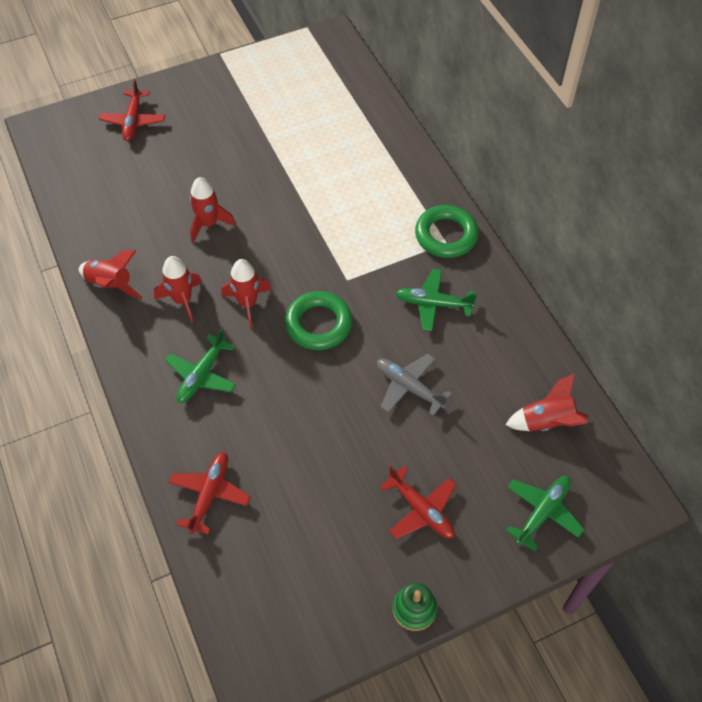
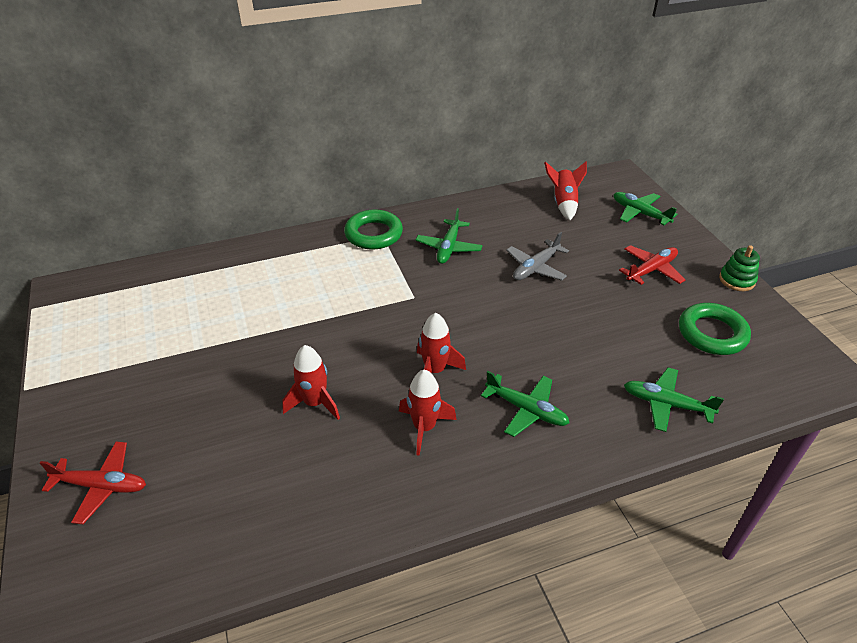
camera: 85 degrees left, 15 degrees down
(111, 285) = (391, 503): red rocket -> none
(210, 494) = (666, 404): red plane -> green plane
(318, 324) = (465, 319): green ring -> green ring (712, 333)

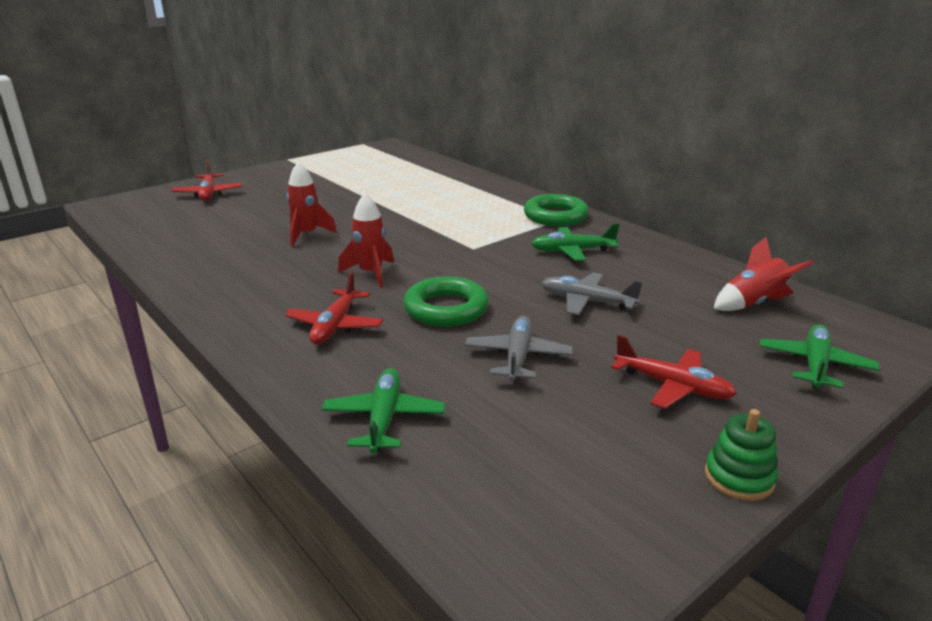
camera: 70 degrees right, 15 degrees down
(424, 427) = (293, 280): red rocket -> none
(526, 410) = (335, 326): green plane -> red plane
(602, 322) = (518, 357): none -> grey plane
(712, 333) = (564, 453): green ring -> green ring (446, 309)

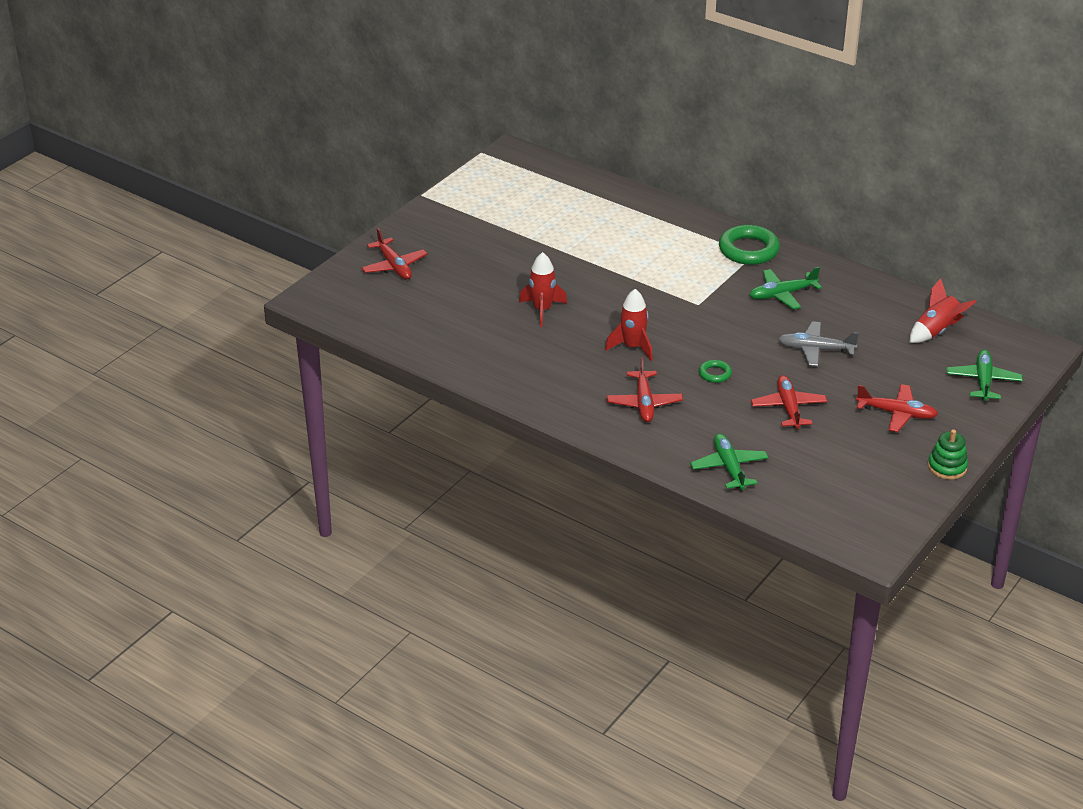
camera: 15 degrees left, 10 degrees up
(446, 309) = (715, 374): green ring -> green ring, size x0.50
(518, 357) = (788, 408): grey plane -> red plane

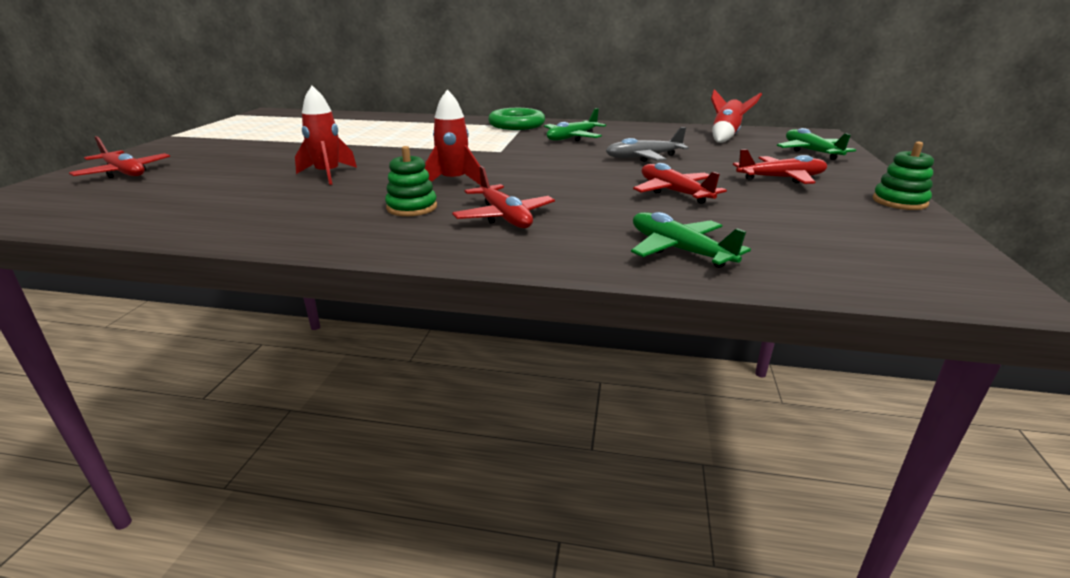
camera: 25 degrees left, 10 degrees down
(588, 374) = (412, 207): none -> green stacking toy
(715, 374) = (565, 184): green ring -> none

